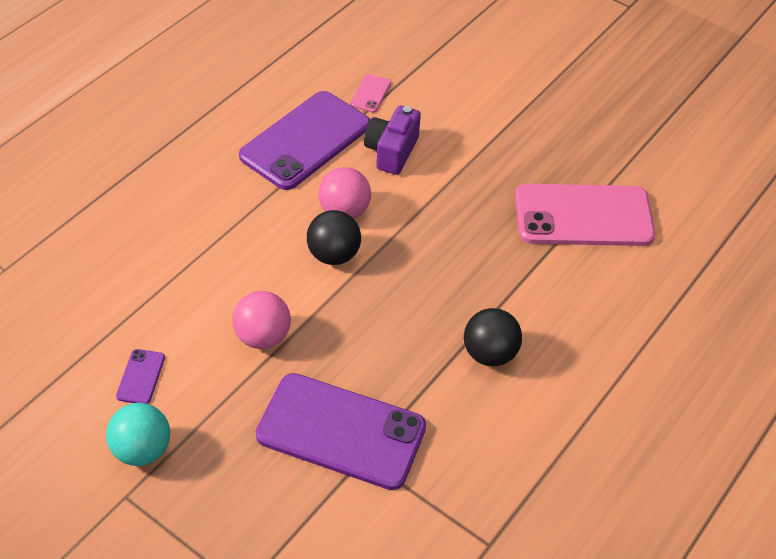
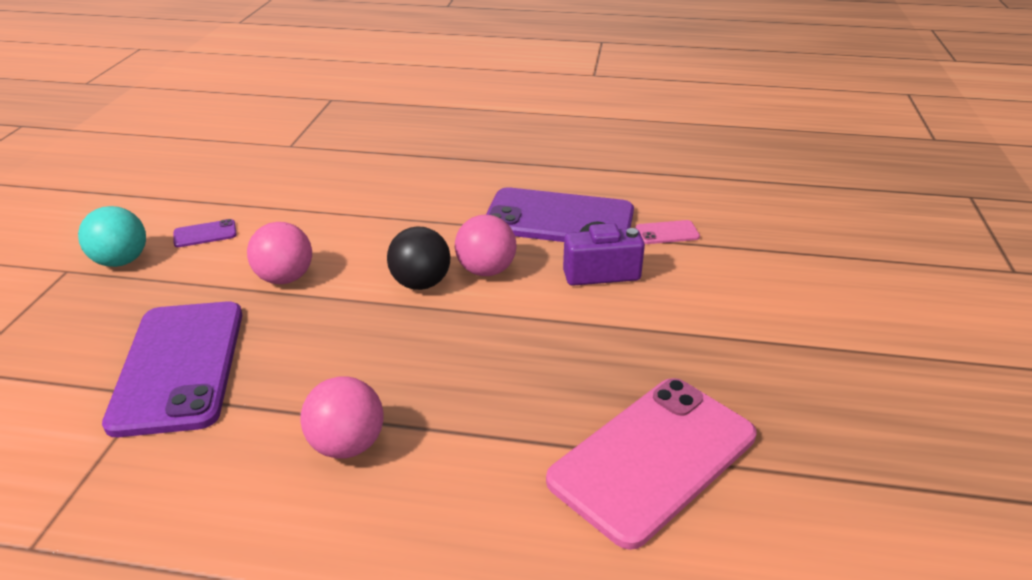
camera: 65 degrees right, 15 degrees down
(489, 353) = (347, 444): black ball -> pink ball
(583, 216) = (653, 458): pink phone -> pink phone turned 75 degrees clockwise

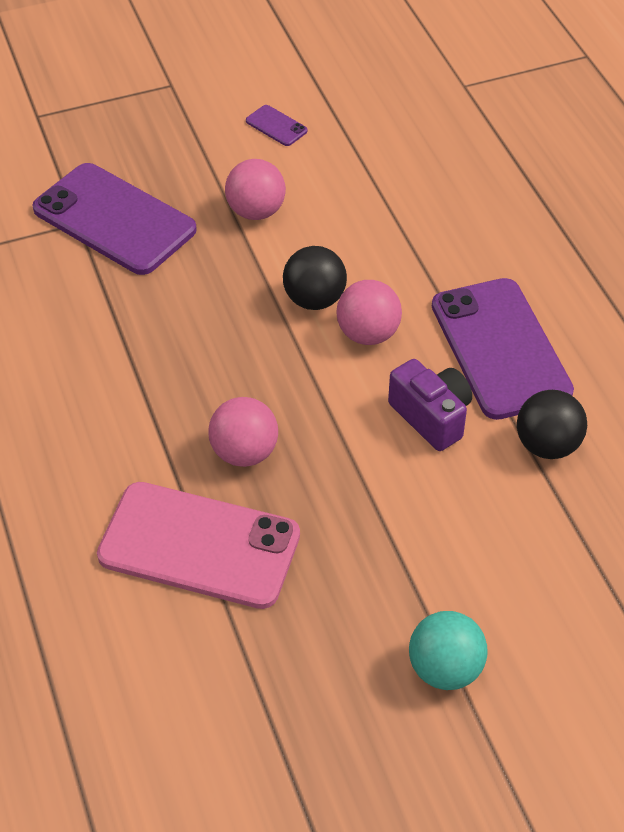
camera: 60 degrees right, 15 degrees up
(121, 261) = (204, 105): turquoise ball -> turquoise ball (445, 669)
(179, 366) = (114, 219): purple phone -> purple phone turned 75 degrees clockwise
(347, 444) = (99, 357): pink ball -> pink ball (244, 452)
(667, 233) = (547, 445): pink phone -> black ball

